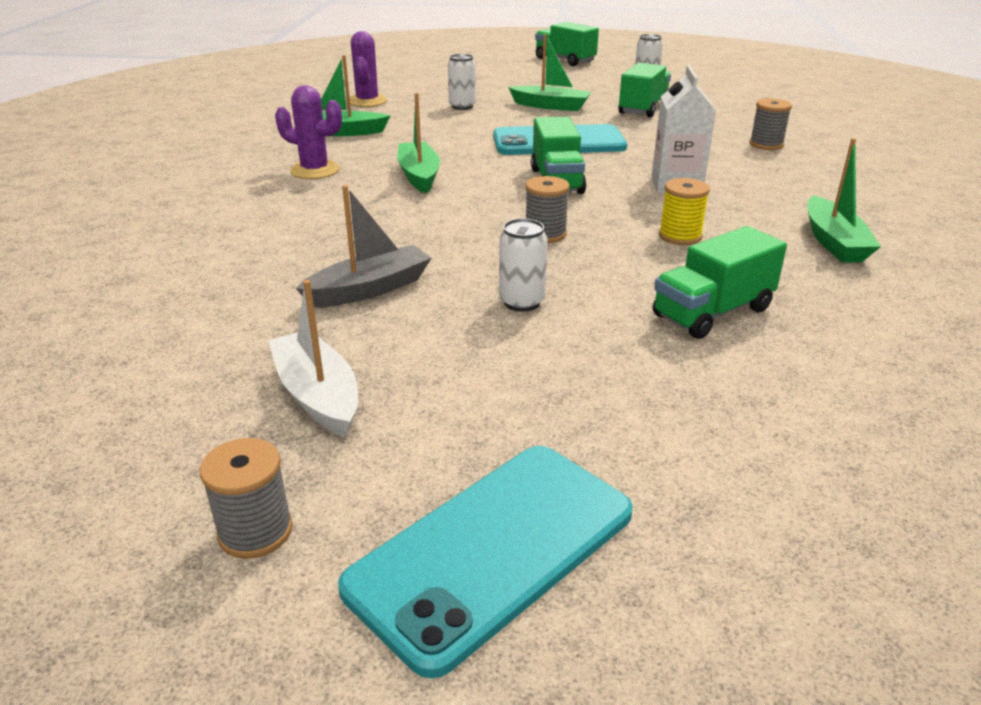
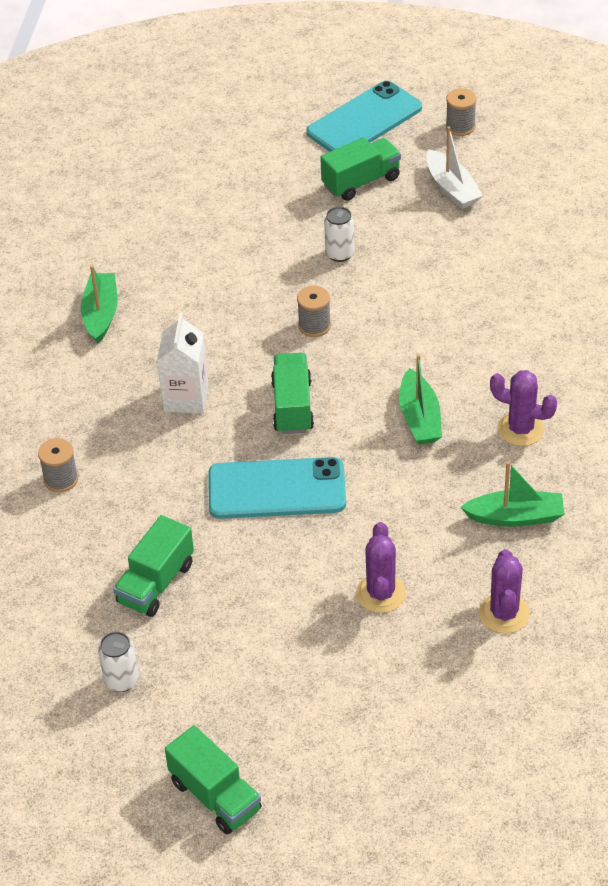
camera: 175 degrees left, 15 degrees up
(369, 289) = (439, 266): grey boat -> none
(462, 106) = (381, 593): white can -> purple cactus
(550, 106) = (269, 593): green boat -> none
(680, 236) = (212, 322): yellow spool -> none
(712, 312) = (222, 244): green truck -> green truck (361, 182)

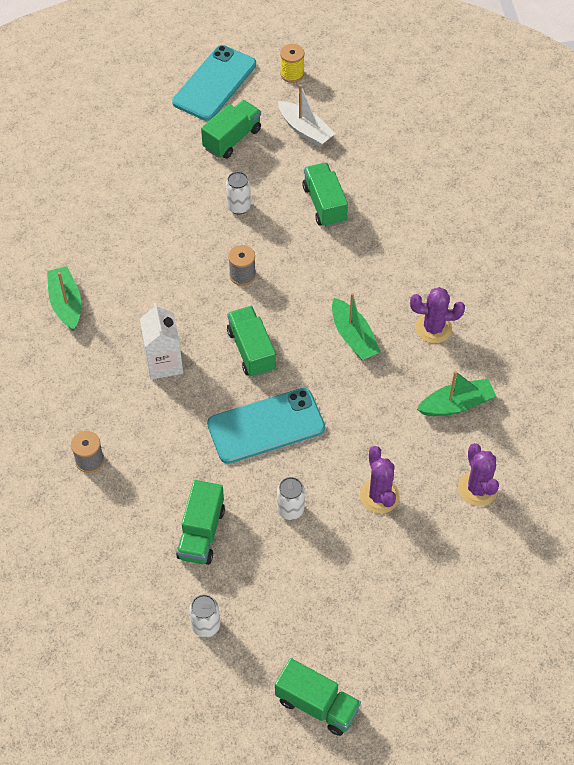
camera: 20 degrees left, 10 degrees up
(269, 583) = (290, 509): none -> white can
(442, 271) = (324, 204): none -> green truck
(460, 127) = (292, 74): grey spool -> yellow spool

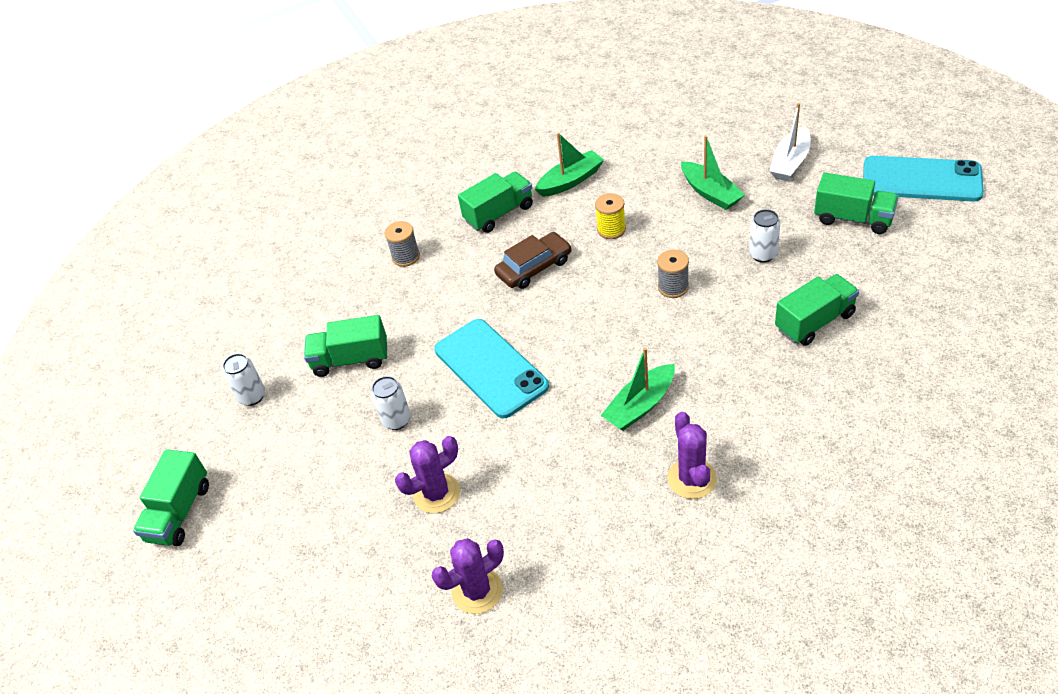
camera: 80 degrees right, 10 degrees down
(164, 363) = (534, 267): white carton -> brown car
(251, 350) = (580, 326): green truck -> green truck (499, 214)
(292, 74) = (990, 233): yellow spool -> yellow spool (611, 229)
(305, 130) = (914, 271): white boat -> white boat (790, 162)
(456, 404) = (590, 534): green boat -> green boat (710, 193)

